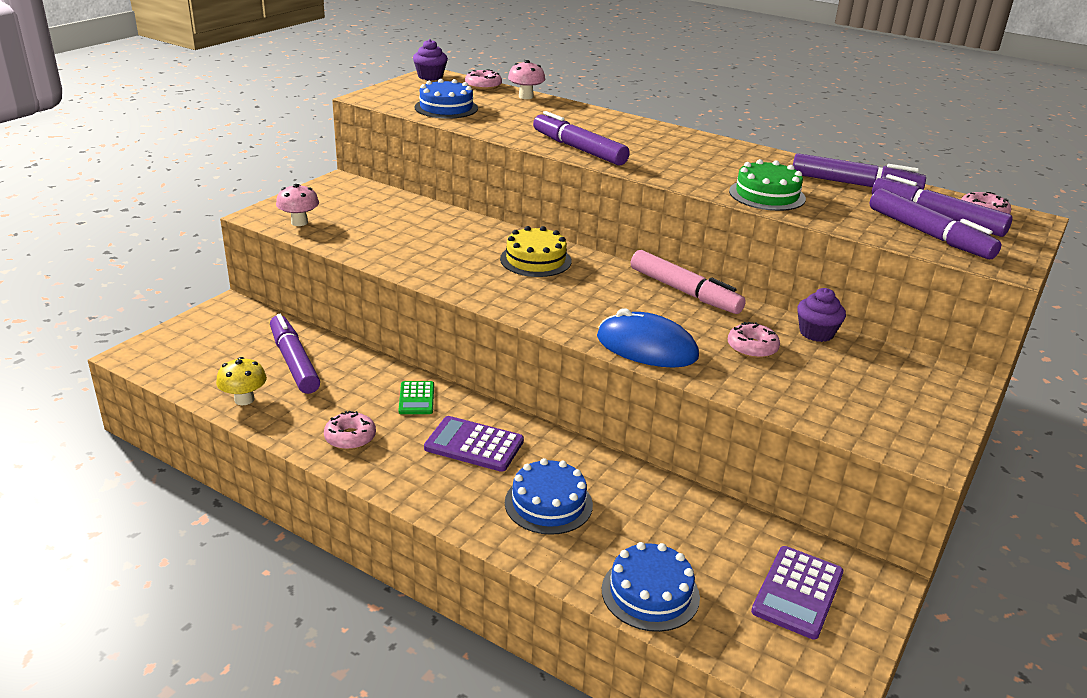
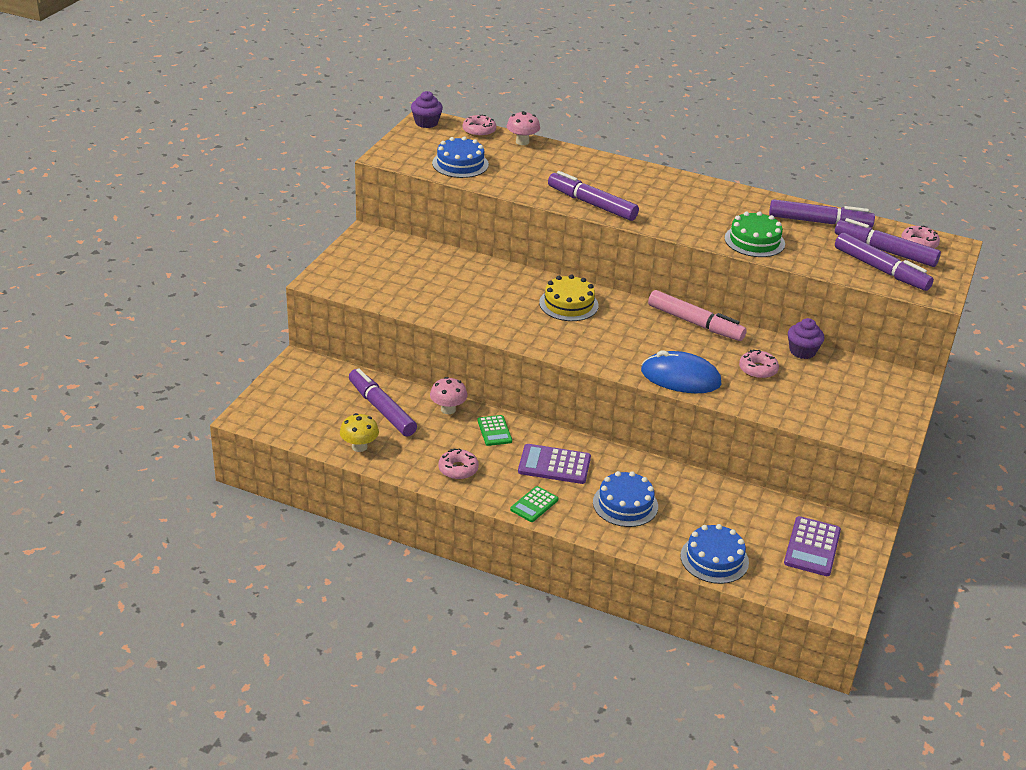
camera: 10 degrees left, 5 degrees up
(299, 222) = (356, 285): pink mushroom -> pink mushroom (448, 409)
(427, 491) = (534, 504): none -> green calculator

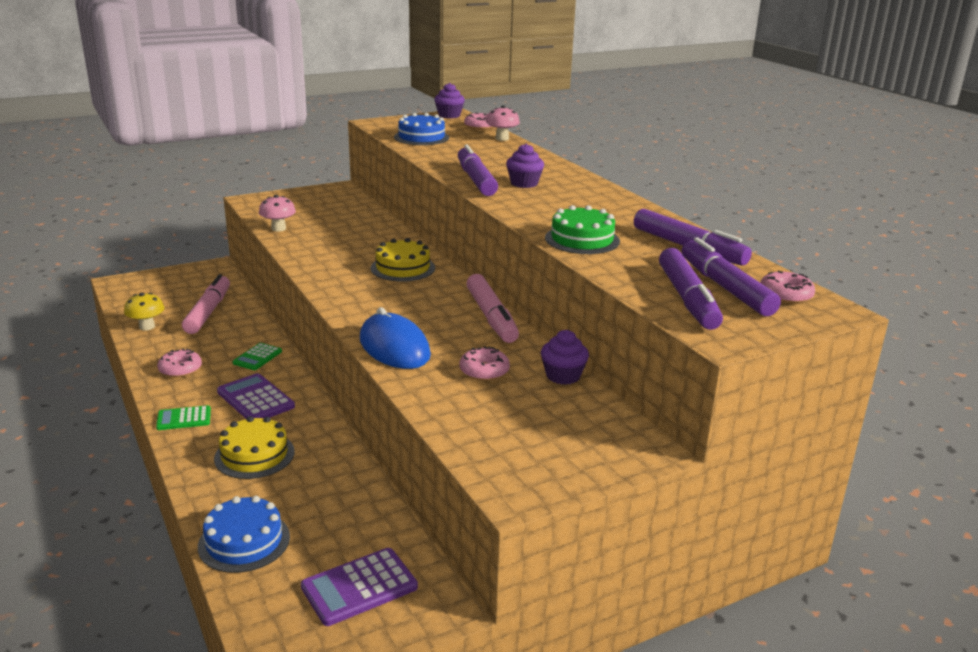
camera: 40 degrees right, 10 degrees down
(381, 409) = (208, 312): purple marker -> pink marker
(448, 409) = (252, 330): pink mushroom -> pink mushroom (278, 228)
(625, 504) = (254, 455): blue cake -> yellow cake
(629, 195) = (524, 183): none -> purple cupcake

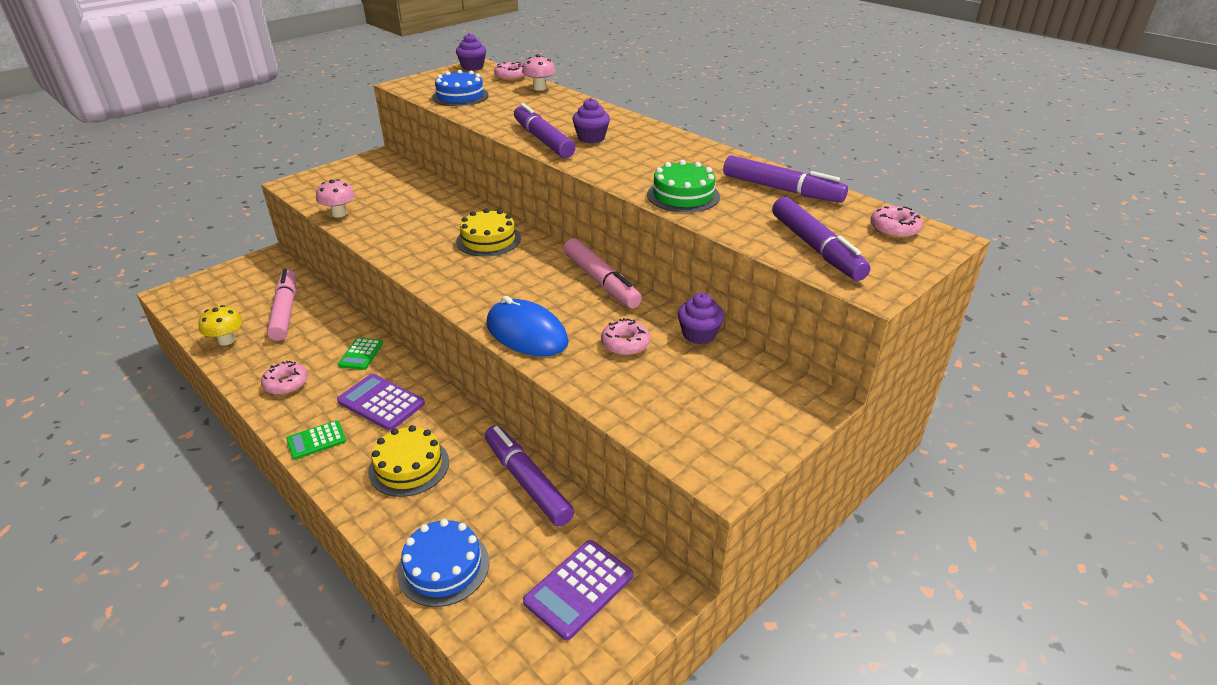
camera: 15 degrees left, 10 degrees up
(725, 288) = (840, 229): purple marker -> purple marker (527, 481)

